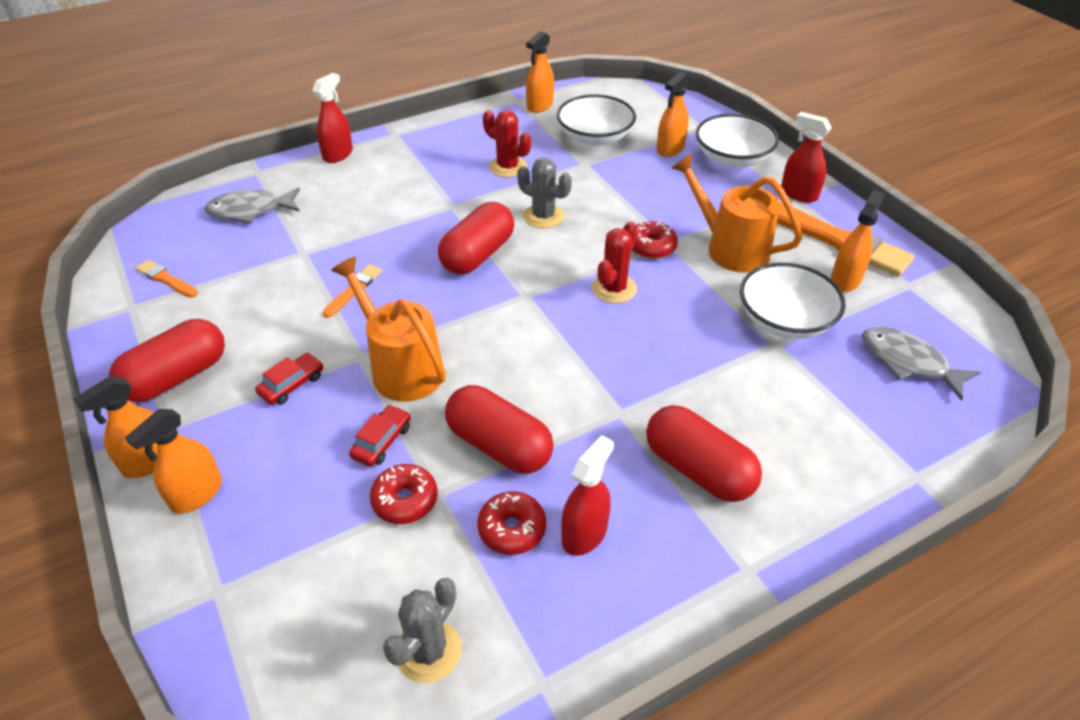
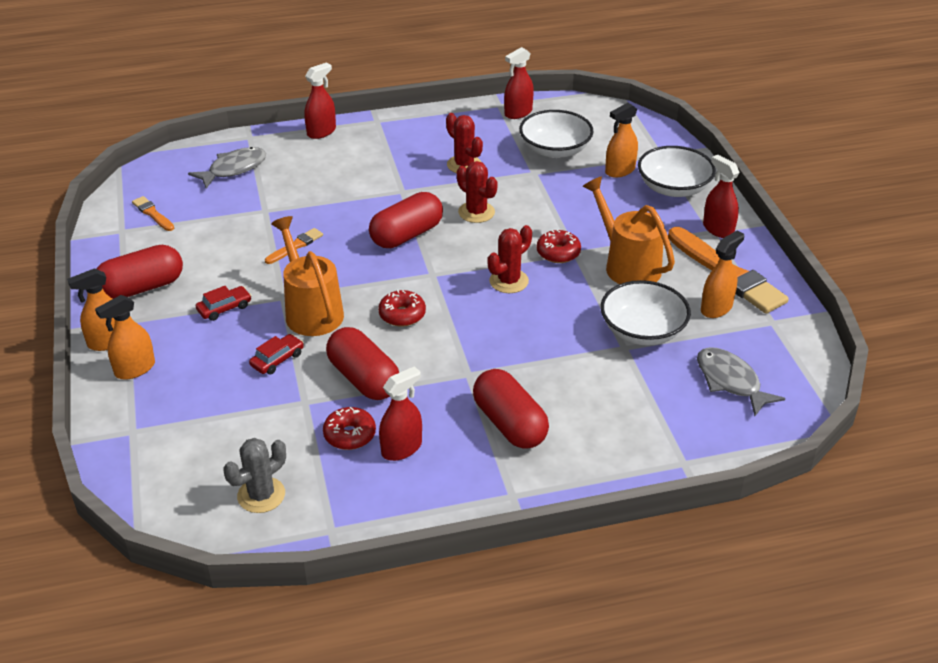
camera: 15 degrees right, 5 degrees down
(250, 210) = (234, 169): grey fish -> grey fish turned 135 degrees clockwise
(405, 500) = (280, 401): red donut -> red donut (402, 315)
(540, 105) = (518, 113): orange spray bottle -> red spray bottle
(543, 216) = (476, 212): grey cactus -> red cactus

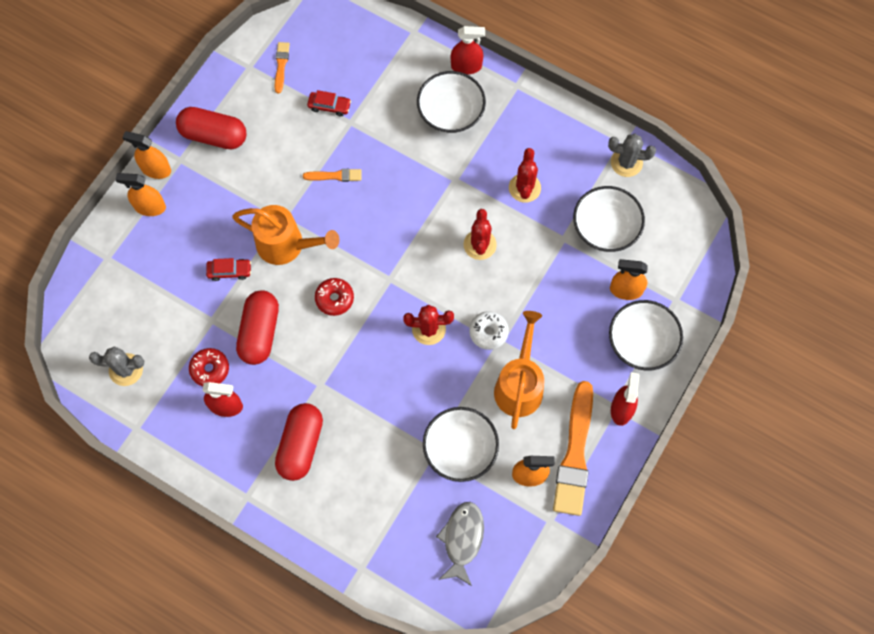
camera: 45 degrees right, 30 degrees up
(224, 308) = (242, 198): red car -> red car (329, 106)
(234, 169) = (371, 60): grey fish -> none
(310, 310) = (287, 245): orange watering can -> orange watering can turned 90 degrees clockwise
(344, 160) = (450, 112): none -> white bowl
(406, 235) = (412, 227): red capsule -> none
(518, 113) = (626, 162): red spray bottle -> grey cactus
(558, 253) = (488, 332): red donut -> white donut

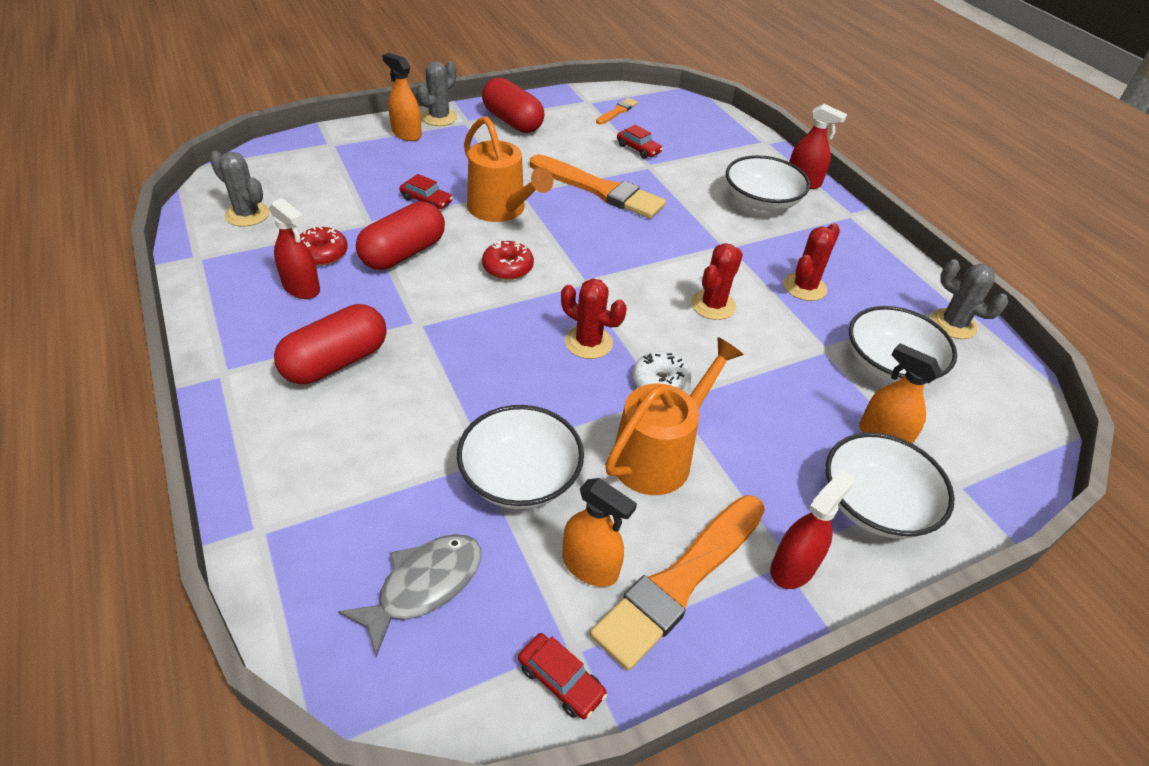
camera: 30 degrees right, 25 degrees down
(156, 169) = (439, 118): orange spray bottle -> grey cactus
(335, 176) = (599, 189): orange brush -> orange brush, size x2.14
(554, 539) = (561, 680): none -> red car

